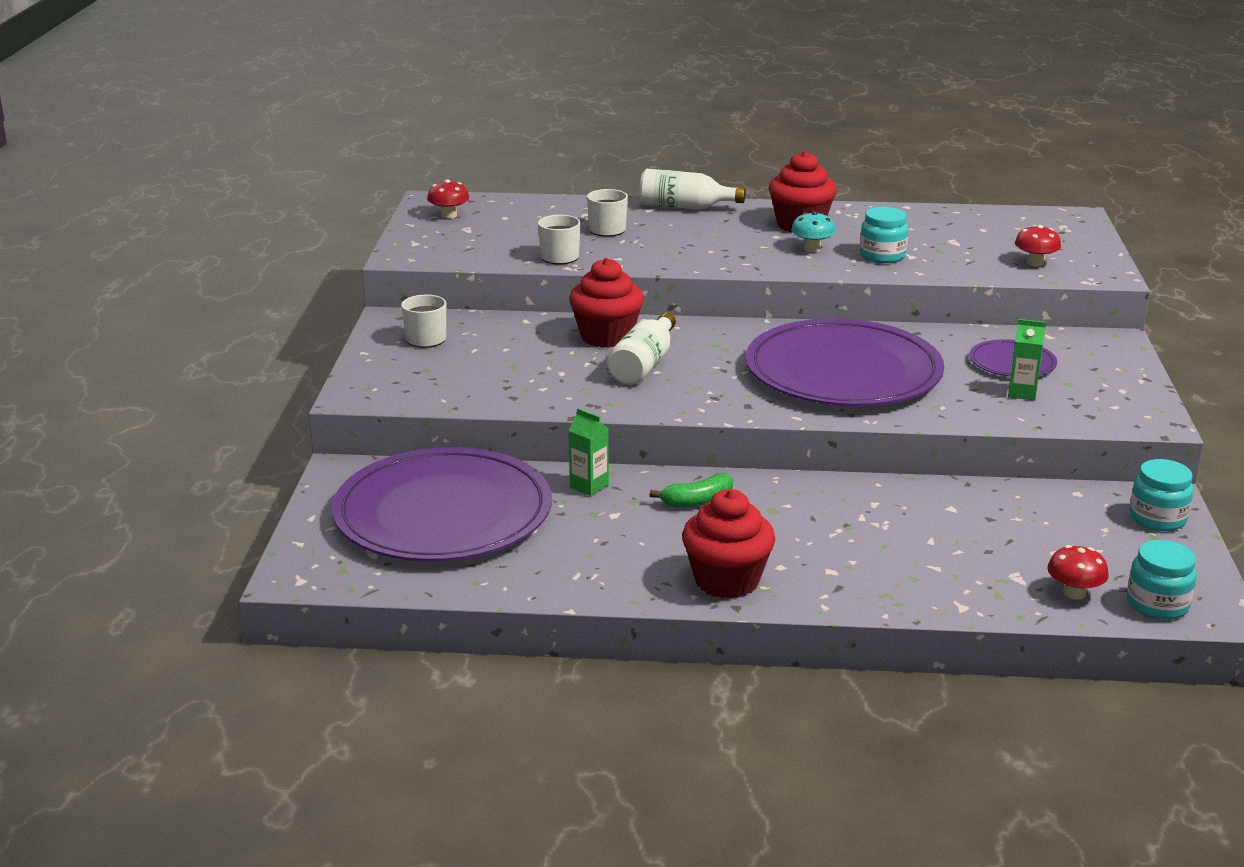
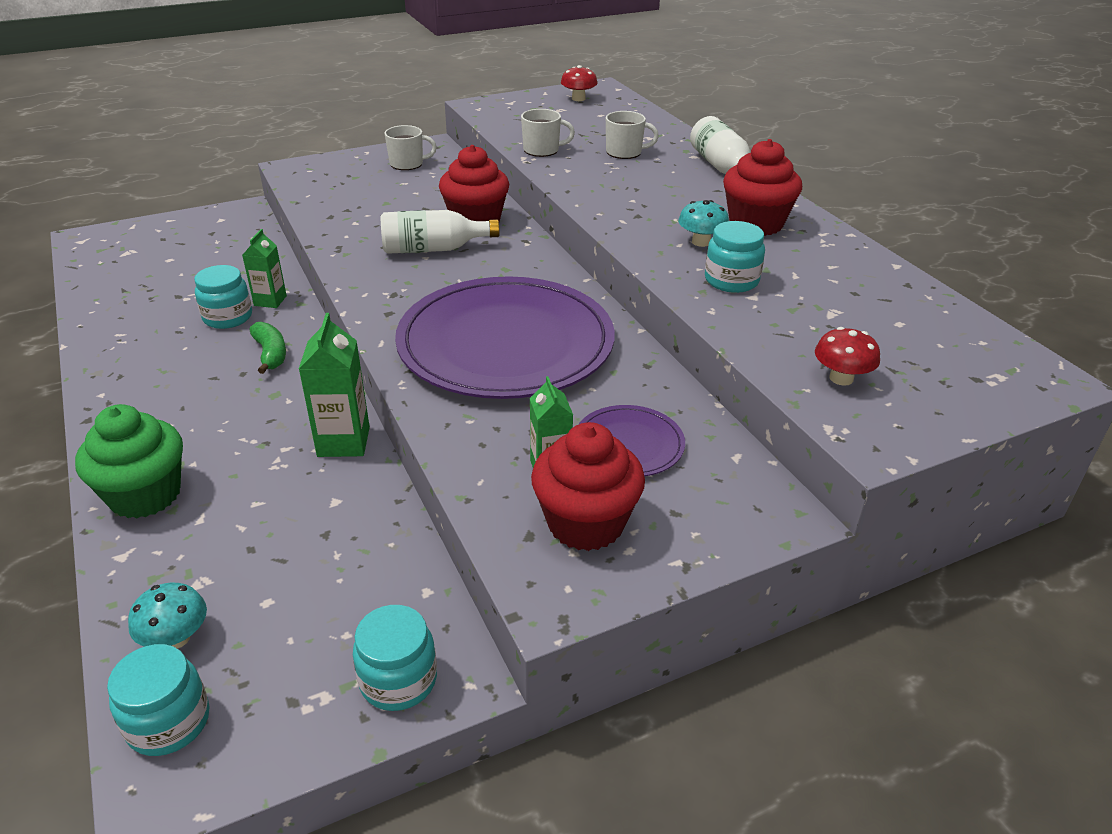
camera: 60 degrees right, 10 degrees up
(443, 513) = (196, 259): purple plate -> none
(601, 512) = (228, 317): none -> turquoise jar
(697, 501) = (271, 354): green banana -> green banana turned 150 degrees counterclockwise
(726, 580) = (132, 403): red cupcake -> red cupcake (586, 523)
(872, 491) = (343, 442): none -> green carton
(884, 588) = (145, 495): none -> green cupcake
(1074, 593) = (176, 638): red mushroom -> turquoise mushroom

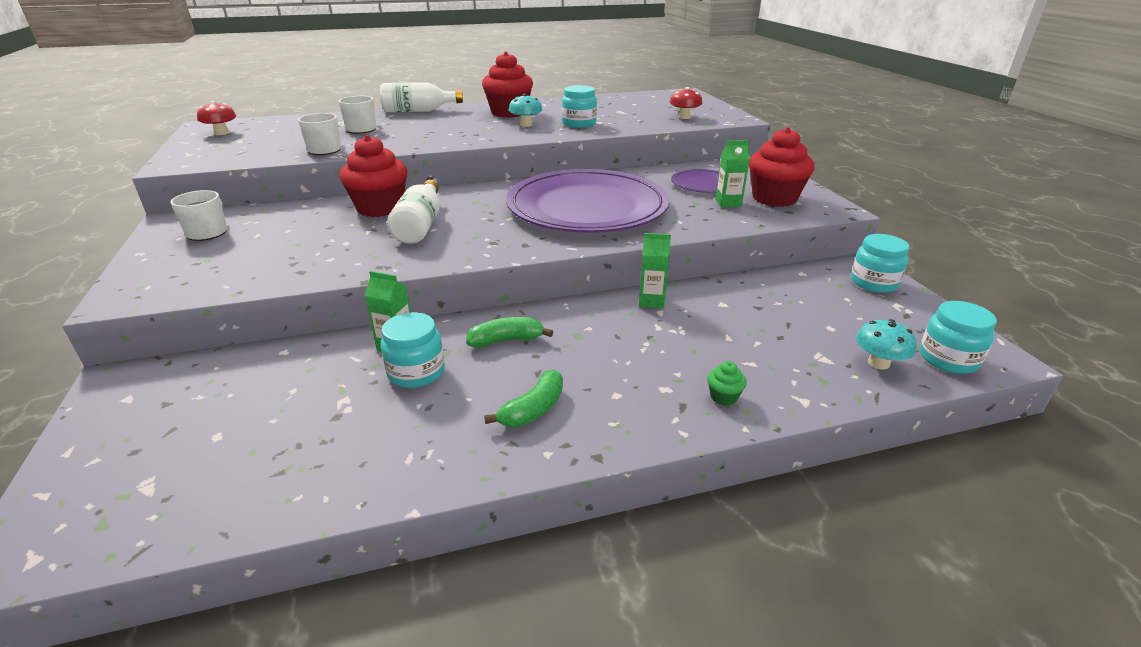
camera: 80 degrees left, 5 degrees down
(145, 495) = (723, 397): green cupcake -> green cupcake, size x0.41
(159, 381) = (533, 409): none -> green banana
(343, 442) = (651, 301): green carton -> green carton, size x0.66

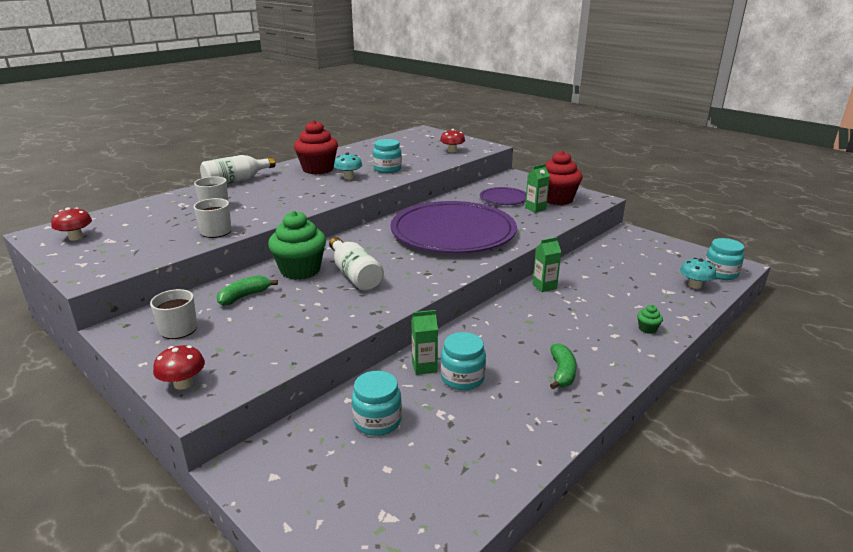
camera: 30 degrees left, 5 degrees down
(136, 280) = (183, 383): none -> red mushroom
(380, 208) = (300, 270): red cupcake -> green cupcake
(506, 340) = (491, 339): green banana -> green banana (244, 296)
(874, 282) = (644, 240): turquoise jar -> turquoise jar (377, 421)

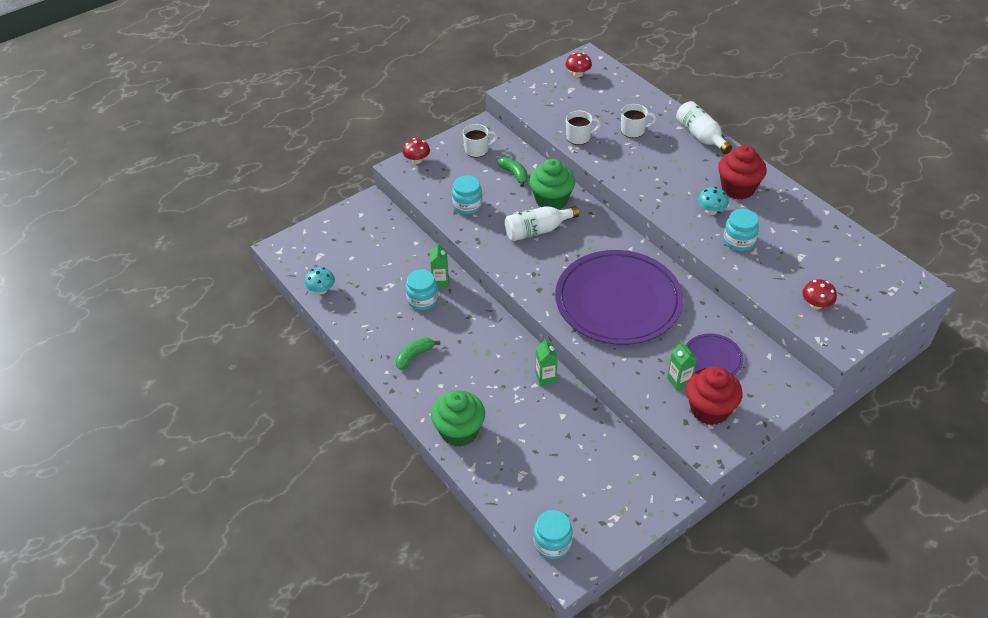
camera: 100 degrees right, 20 degrees up
(377, 421) = (391, 255): turquoise jar -> turquoise jar (467, 205)
(562, 372) = (414, 356): green banana -> green banana turned 120 degrees clockwise
(647, 329) = (459, 431): green cupcake -> green cupcake, size x2.44
(694, 285) = (529, 504): turquoise mushroom -> turquoise mushroom (321, 290)

